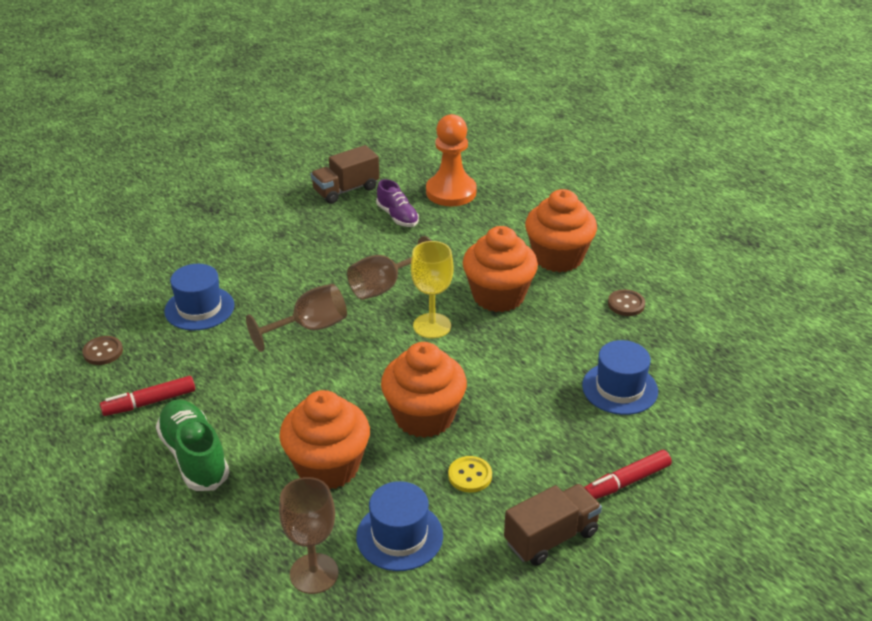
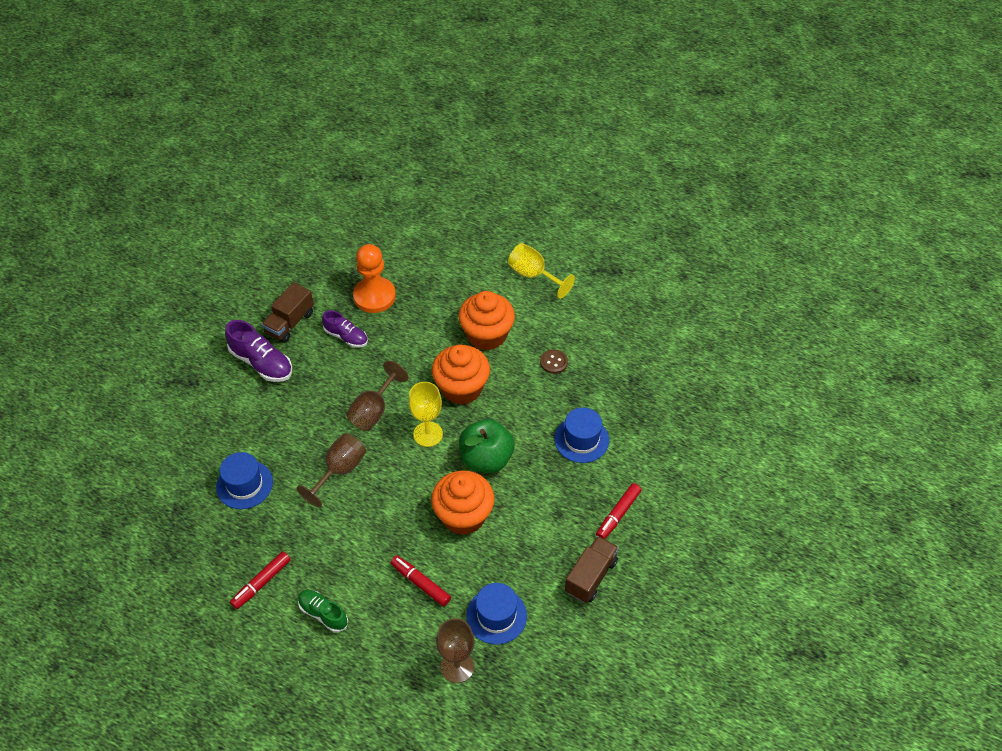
camera: 25 degrees left, 15 degrees up
(103, 352) = (195, 553): brown button -> none
(194, 456) = (323, 614): green shoe -> green shoe, size x0.65
(293, 213) = (261, 363): none -> purple shoe
(328, 467) = (420, 583): orange cupcake -> red marker
(470, 475) = (518, 551): yellow button -> none
(487, 370) = (486, 459): none -> green apple
(646, 221) = (533, 275): none -> yellow goblet

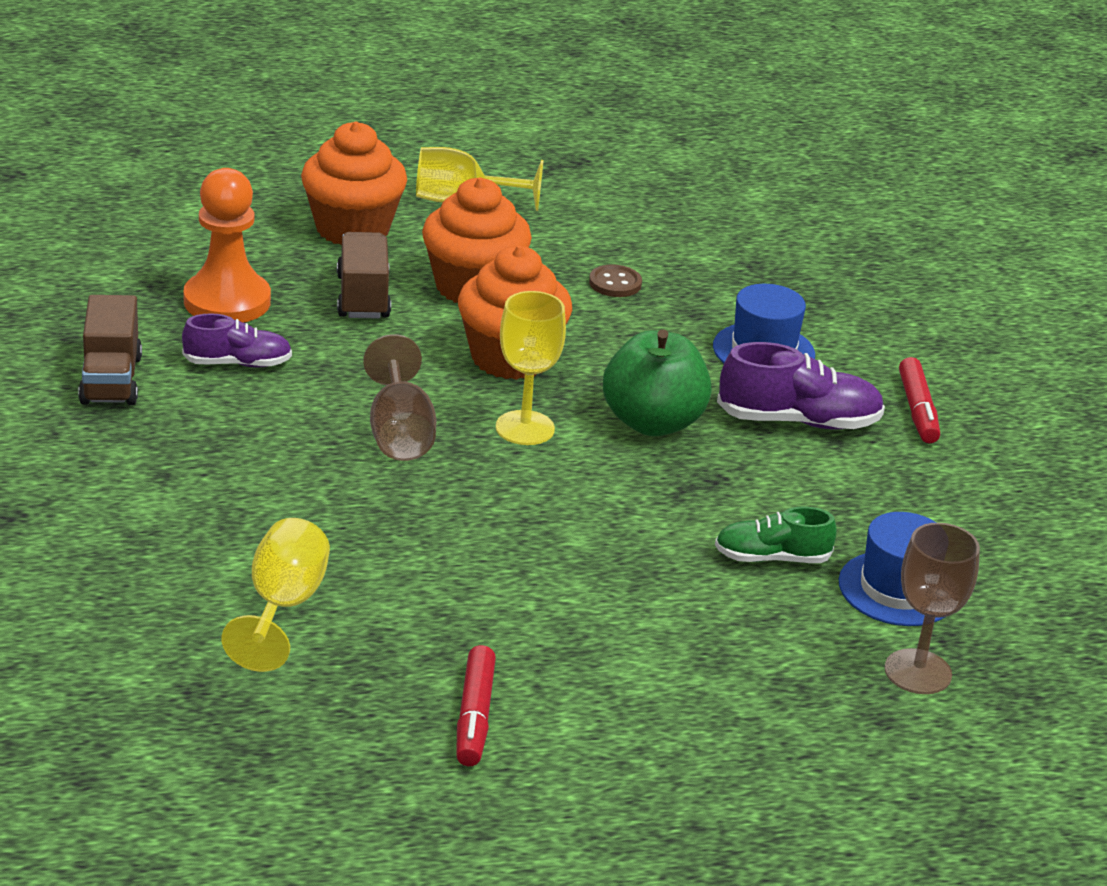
camera: 40 degrees left, 20 degrees down
(244, 484) = (283, 607): blue hat -> yellow goblet
(261, 363) = (119, 445): purple shoe -> purple shoe (798, 421)
(323, 614) = (630, 707): green shoe -> green shoe (771, 558)
(340, 470) = (433, 524): brown goblet -> none
(420, 583) = (738, 602): red marker -> none
(463, 516) = (702, 498): orange cupcake -> orange cupcake (352, 229)
(590, 576) = (968, 489): brown truck -> brown truck (363, 297)

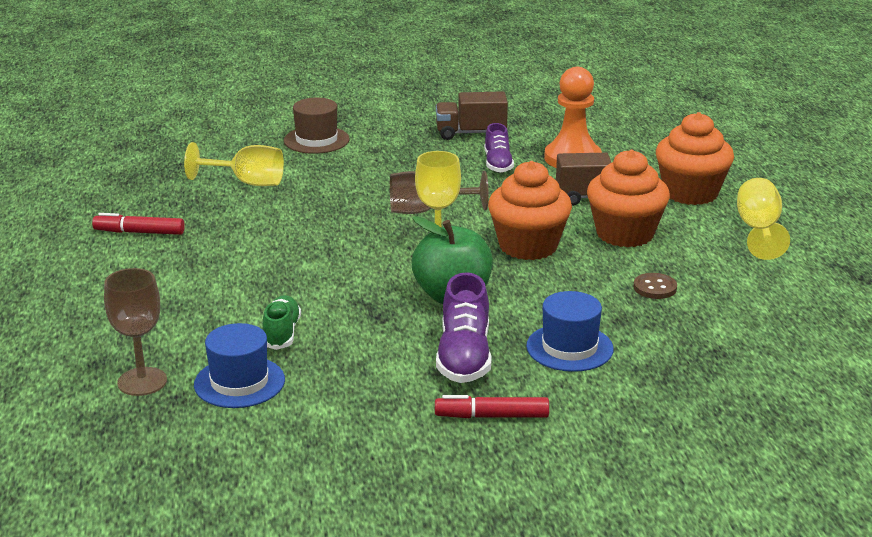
camera: 95 degrees right, 5 degrees down
(108, 535) = (316, 140): none -> brown hat

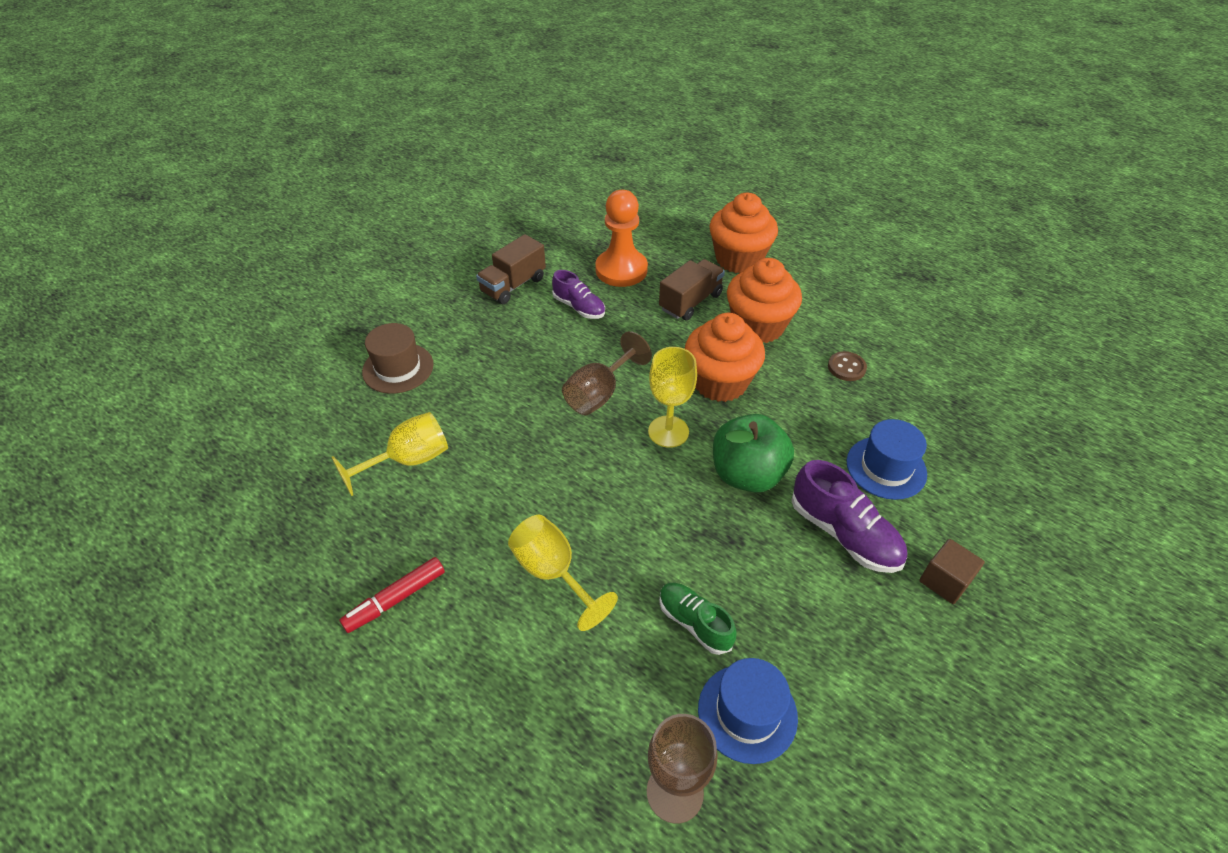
camera: 45 degrees left, 20 degrees up
(492, 416) = (945, 581): red marker -> brown cube
(758, 230) = (822, 270): yellow goblet -> yellow goblet (553, 572)

